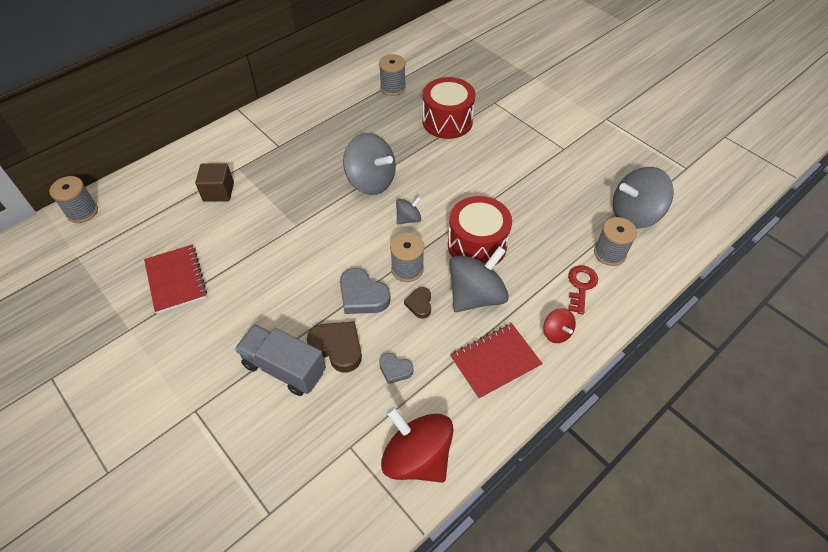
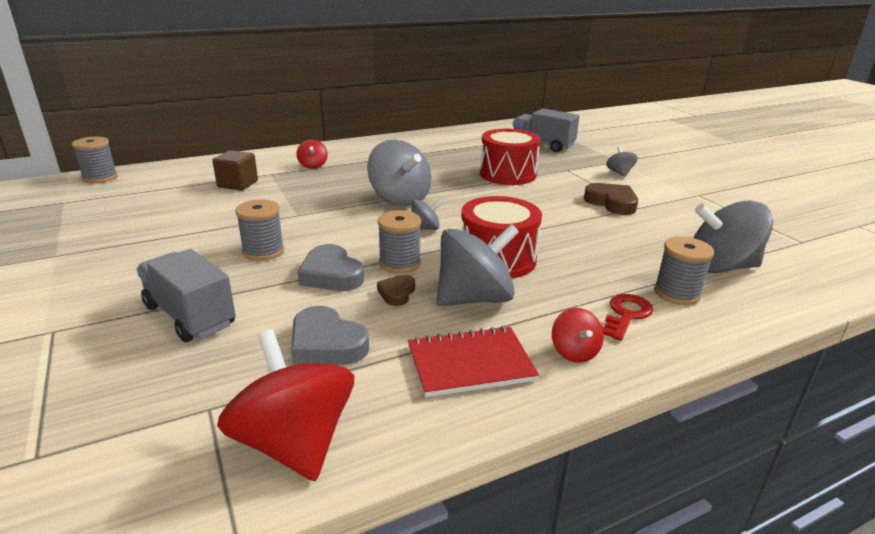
camera: 15 degrees right, 25 degrees down
(176, 280) = (139, 230): red notebook -> none
(270, 146) = (313, 165): none -> red spinning top
(337, 347) = (268, 310): brown heart -> brown heart (612, 203)
(393, 88) = (461, 150): grey spool -> grey spool (263, 251)
(395, 369) = (326, 344): grey heart -> grey heart, size x1.72
(462, 63) = (542, 145): none -> grey truck
(539, 98) = (619, 173): none -> grey spinning top

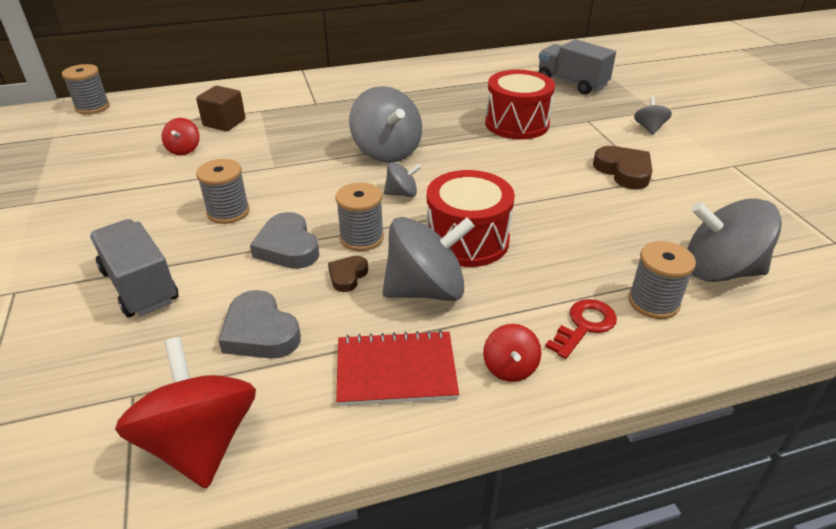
camera: 10 degrees right, 10 degrees up
(313, 165) = (307, 101): red spinning top -> red spinning top (184, 149)

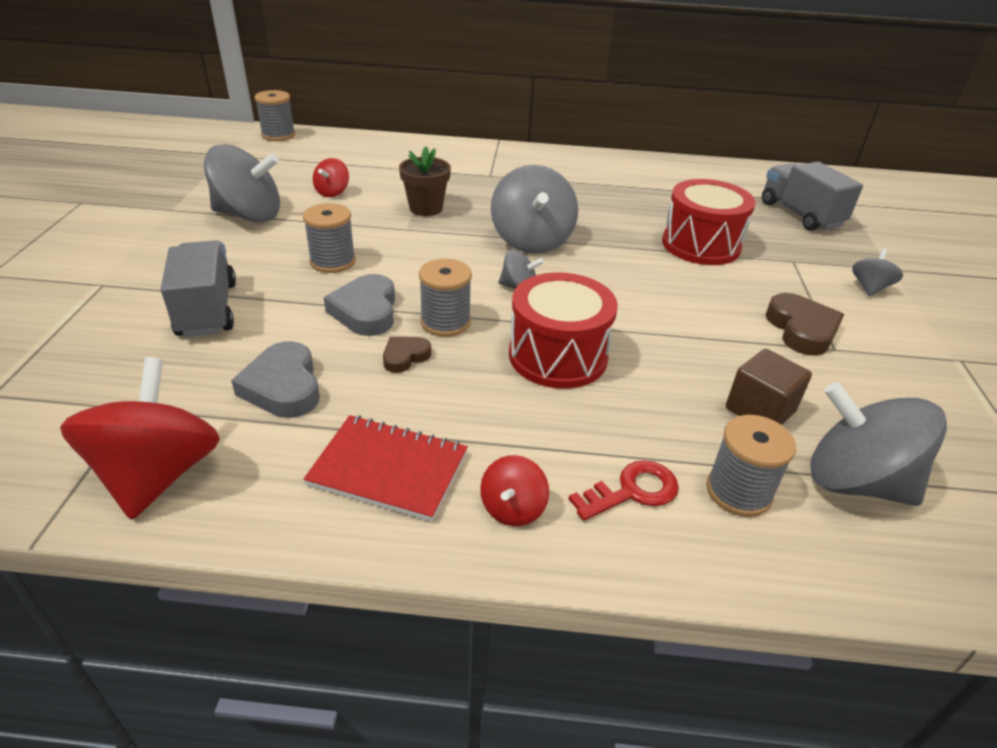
camera: 20 degrees right, 0 degrees up
(224, 122) = (387, 175): brown cube -> brown cube (760, 410)
(279, 144) = (426, 208): none -> brown flower pot
(426, 290) = (477, 395): grey spinning top -> grey spinning top (249, 215)

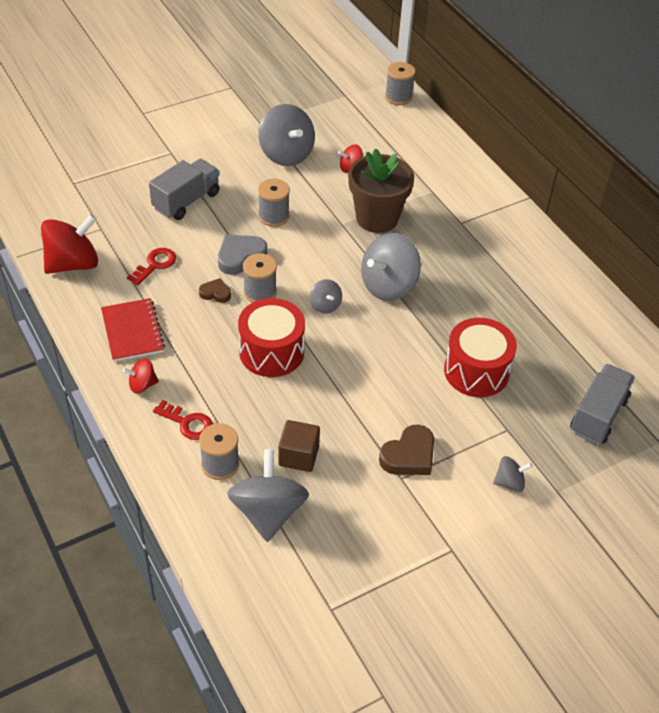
camera: 55 degrees right, 10 degrees up
(283, 387) = (155, 265): grey heart -> red key
(426, 208) = (377, 218): brown flower pot -> brown flower pot, size x1.63

